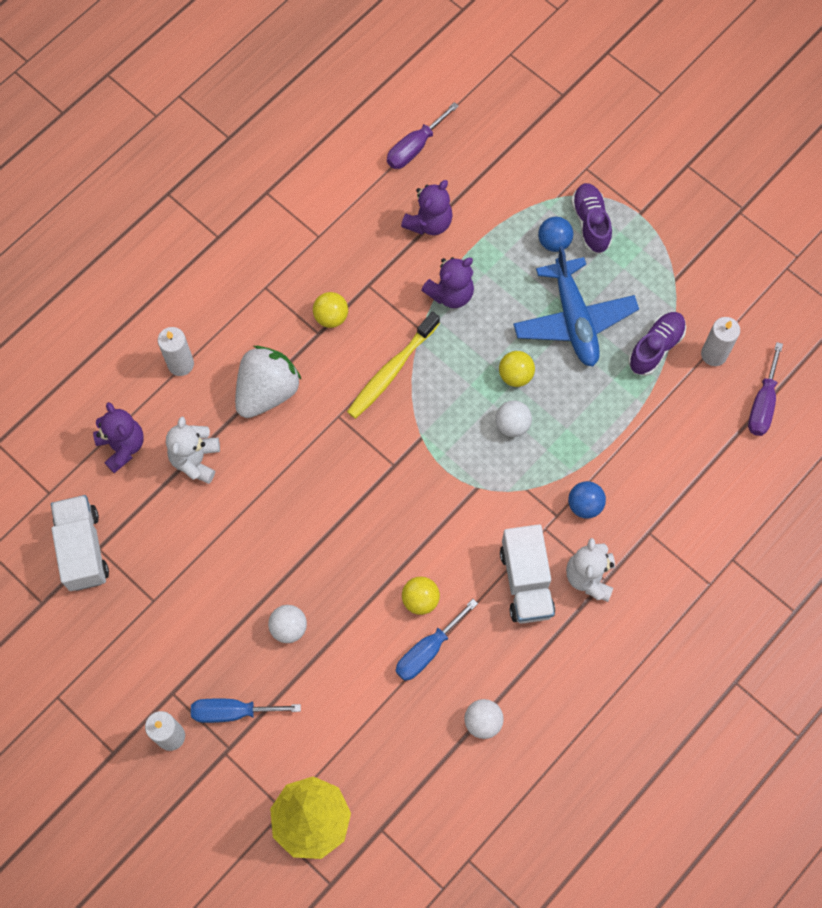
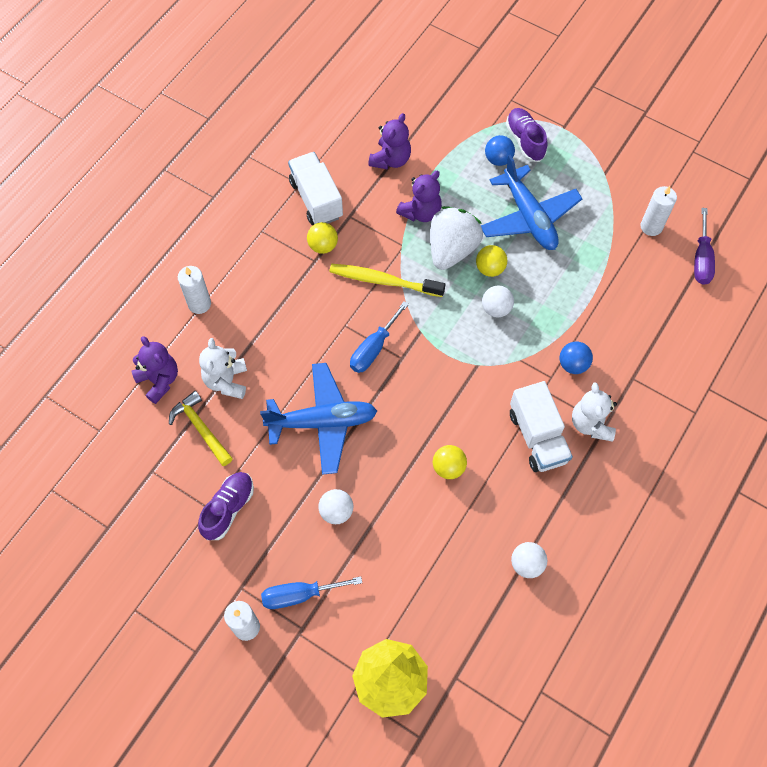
camera: 10 degrees left, 5 degrees down
(82, 549) = (137, 474): white truck -> white truck (316, 199)
(159, 509) = (201, 428): none -> yellow hammer
(267, 391) = (279, 314): white strawberry -> white strawberry (452, 249)
(292, 524) = (322, 422): none -> blue plane
(391, 371) = (383, 281): yellow toothbrush -> yellow toothbrush turned 75 degrees clockwise
(415, 147) = (366, 104): purple screwdriver -> none
(427, 650) = (464, 510): blue screwdriver -> blue screwdriver (373, 348)
(655, 348) = (602, 229): purple shoe -> purple shoe (228, 509)

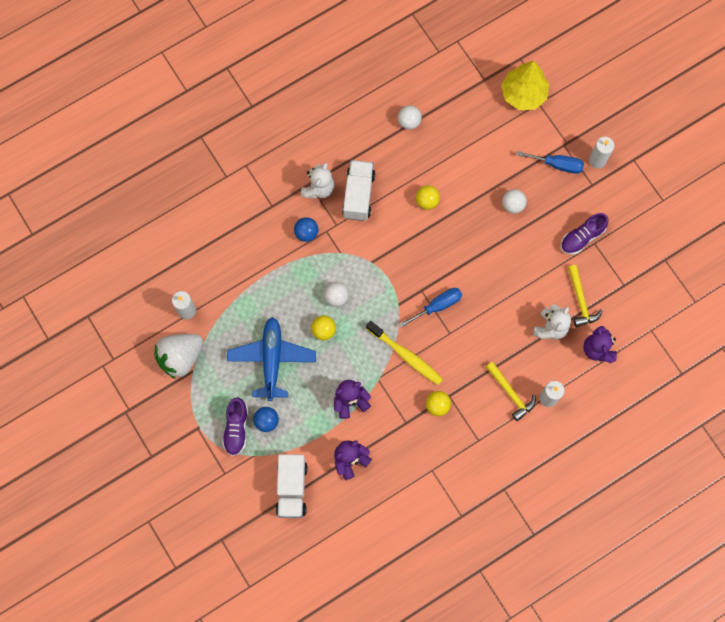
camera: 155 degrees left, 10 degrees up
(245, 291) = (510, 393): none -> yellow hammer
(316, 199) = (425, 449): white truck -> white truck (292, 488)
(322, 422) = (496, 268): blue plane -> none
(452, 249) = (343, 358): white strawberry -> white strawberry (180, 357)
(701, 259) = (168, 269): purple screwdriver -> none

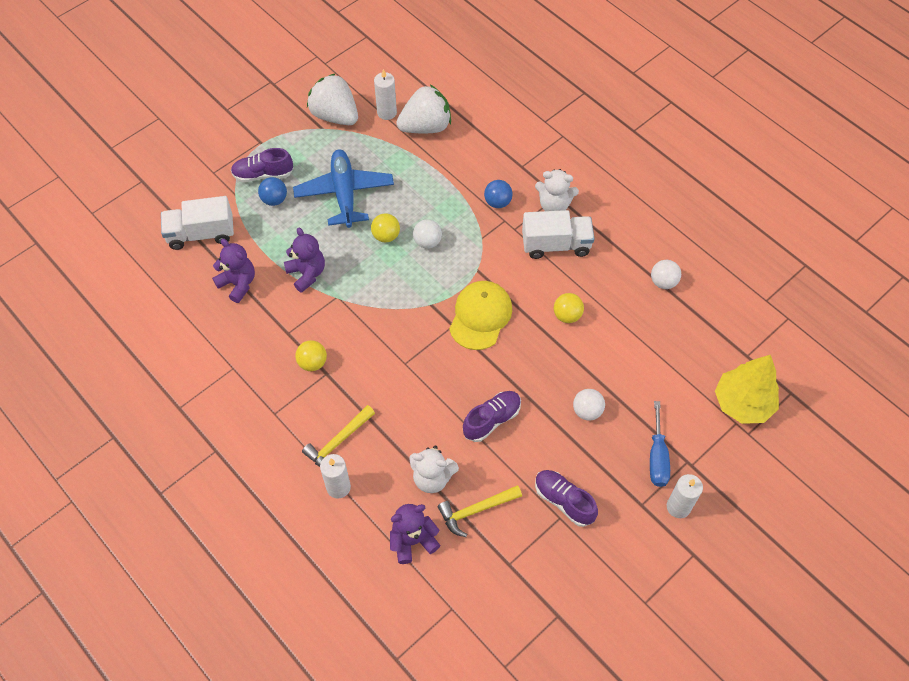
camera: 80 degrees right, 15 degrees down
(211, 279) = (426, 127): none -> white strawberry
(272, 359) = (344, 193): blue plane -> blue plane turned 90 degrees counterclockwise
(406, 355) = (369, 321): yellow toothbrush -> none
(416, 267) = (480, 316): none -> yellow cap
(437, 306) = (436, 345): blue screwdriver -> none
(509, 276) = (492, 420): none -> purple shoe

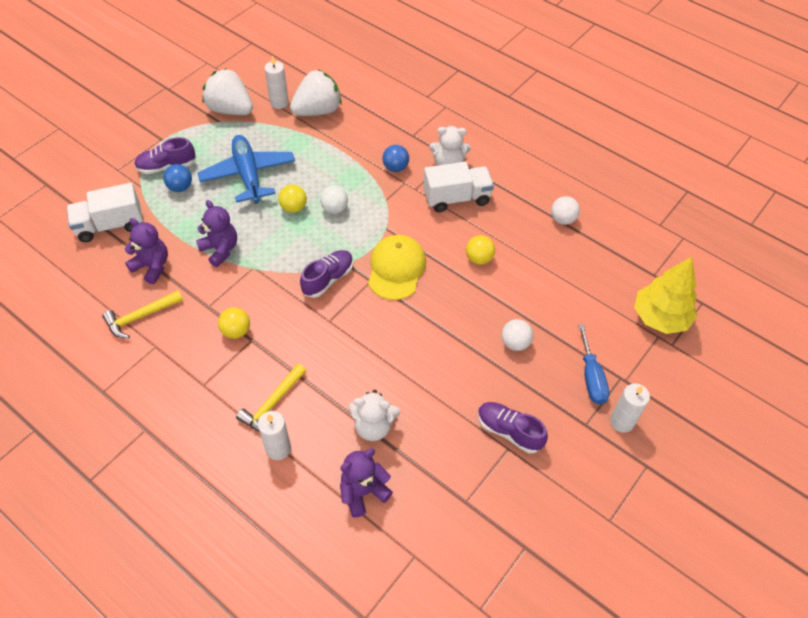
camera: 10 degrees left, 5 degrees down
(476, 510) = (423, 452): yellow hammer -> yellow hammer (141, 317)
(492, 420) = (424, 363): purple shoe -> purple shoe (328, 279)

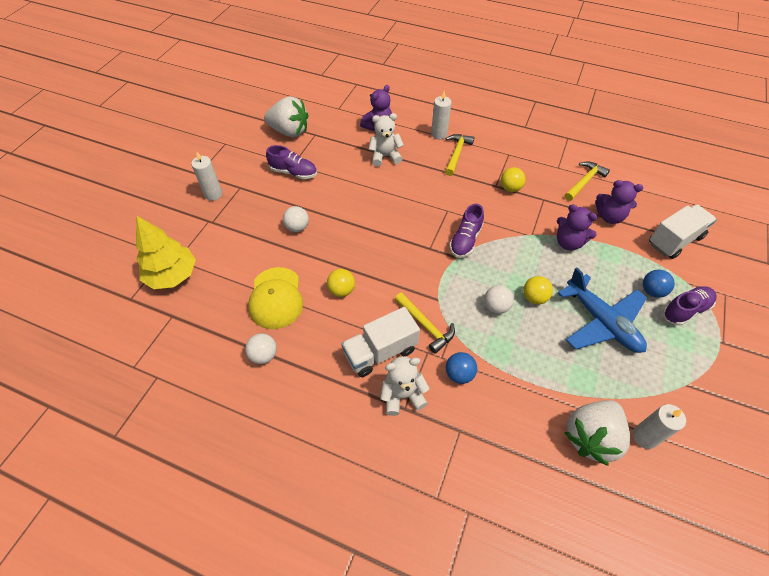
camera: 165 degrees right, 0 degrees up
(230, 110) = (689, 406): white strawberry -> white strawberry (289, 131)
(396, 269) = (412, 262): yellow cap -> yellow cap (276, 298)
(408, 209) = (425, 325): none -> yellow hammer
(591, 377) = (235, 217): blue screwdriver -> none

